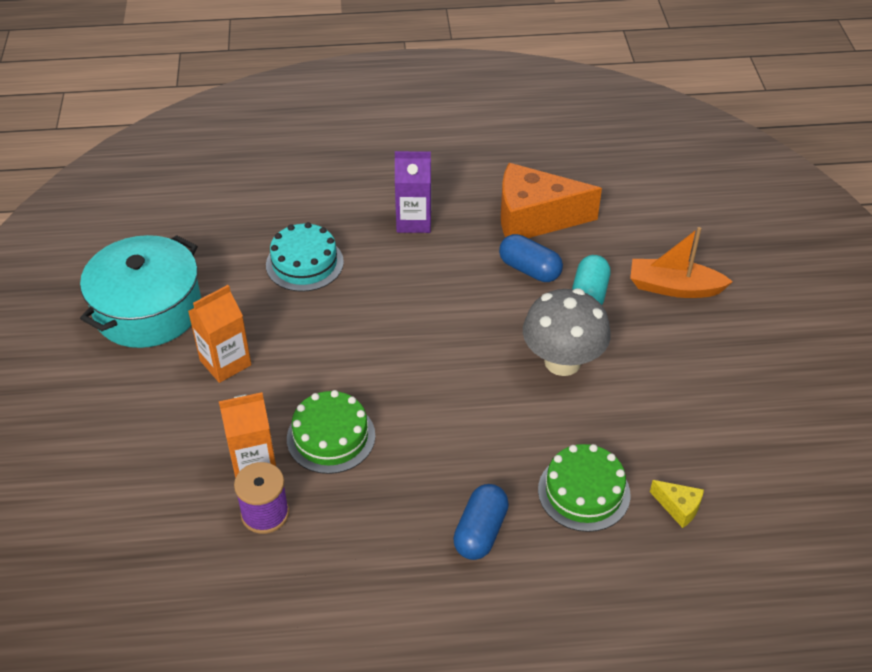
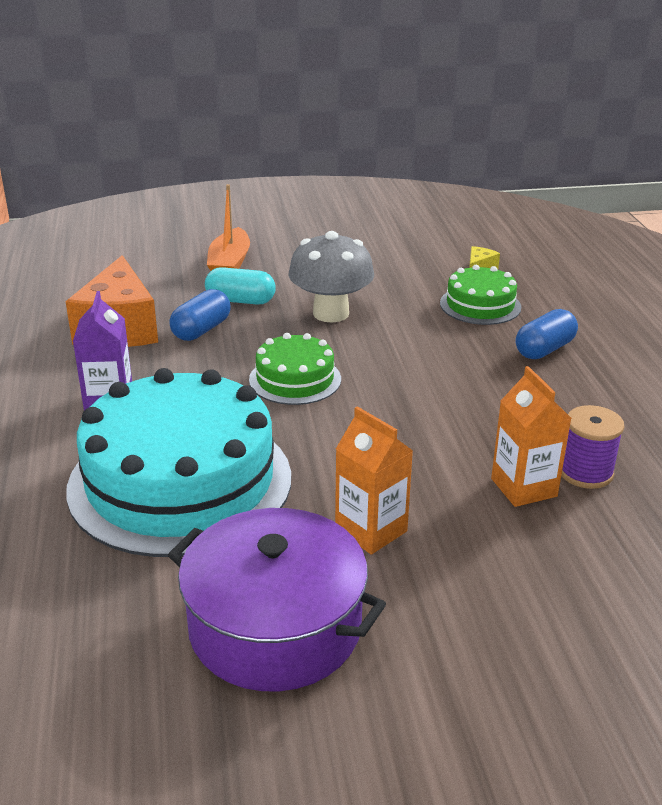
camera: 95 degrees left, 15 degrees down
(148, 309) = (275, 627): turquoise pot -> purple pot
(304, 263) = (180, 481): turquoise cake -> turquoise cake, size x2.06
(331, 437) = (465, 437): green cake -> green cake (295, 379)
(480, 532) = (544, 349): blue capsule -> blue capsule turned 60 degrees counterclockwise

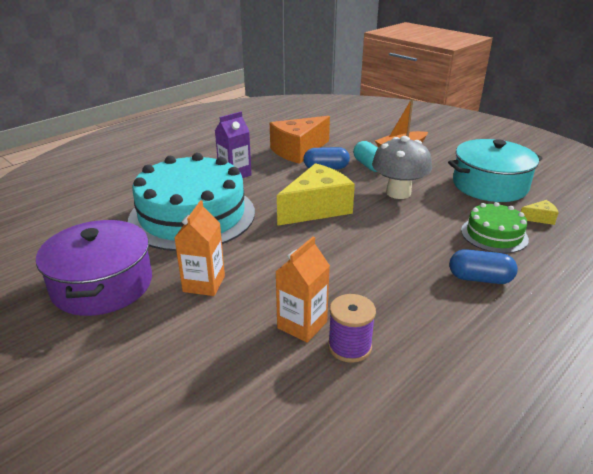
camera: 55 degrees right, 0 degrees up
(295, 379) = (316, 208): green cake -> yellow cheese
(386, 259) = (489, 185): none -> turquoise pot

